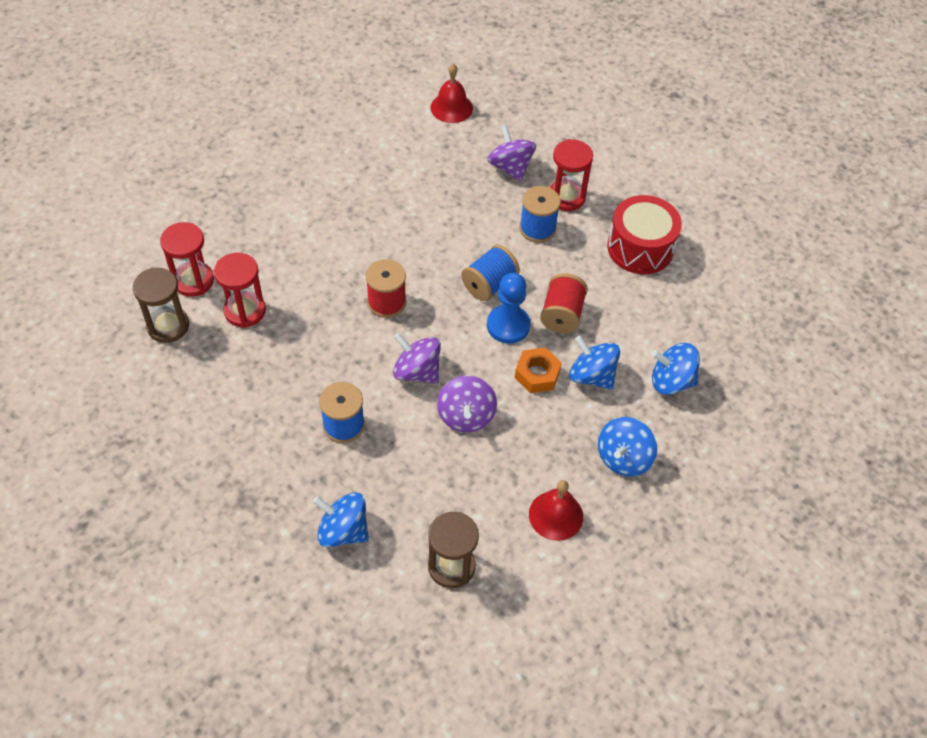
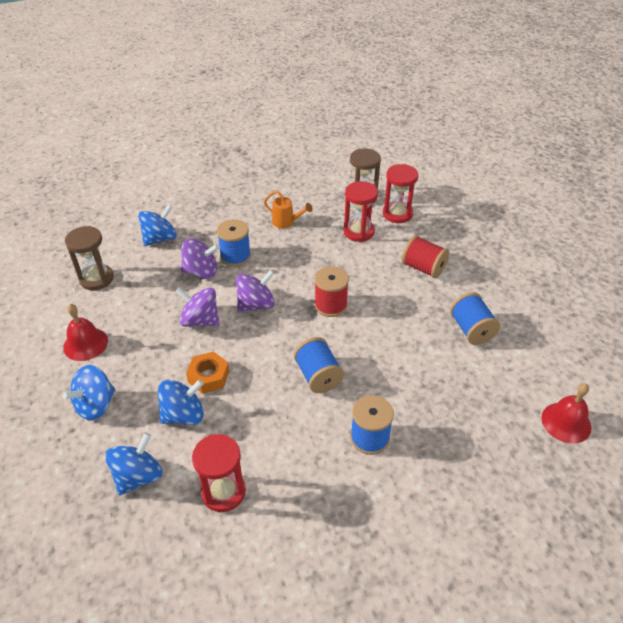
camera: 115 degrees right, 10 degrees down
(253, 394) = (286, 222): none -> orange watering can
(369, 181) = (471, 329): none -> blue spool
(508, 325) = (268, 374): blue pawn -> none
(510, 167) = (462, 445): purple spinning top -> purple spinning top (201, 271)
(561, 314) = (258, 418): red spool -> red spool (423, 268)
(566, 197) = (404, 481): red hourglass -> red hourglass (223, 492)
(623, 458) = (95, 405): blue spinning top -> blue spinning top turned 105 degrees counterclockwise
(640, 248) = (306, 524): red drum -> none

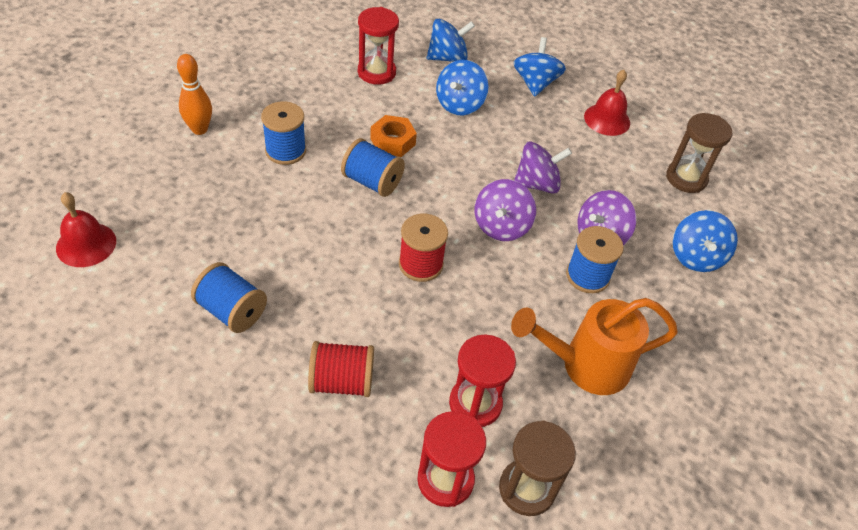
camera: 140 degrees right, 5 degrees up
(138, 476) = (448, 58): blue spinning top -> blue spinning top turned 105 degrees counterclockwise
(208, 376) = (471, 139): orange nut -> orange nut (392, 141)
(286, 222) = (585, 366): orange watering can -> orange watering can, size x1.87
(437, 500) = (199, 129): none -> orange bowling pin

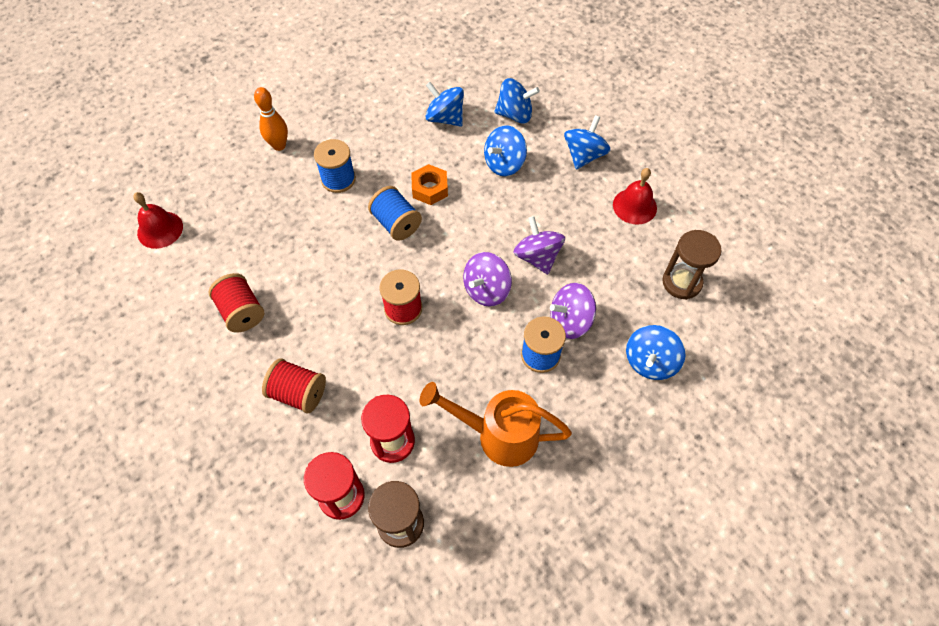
camera: 25 degrees right, 10 degrees up
(232, 311) = (242, 312): blue spool -> red spool
(376, 72) = (445, 118): red hourglass -> blue spinning top
(537, 184) = (537, 257): purple spinning top -> purple spinning top turned 120 degrees counterclockwise

